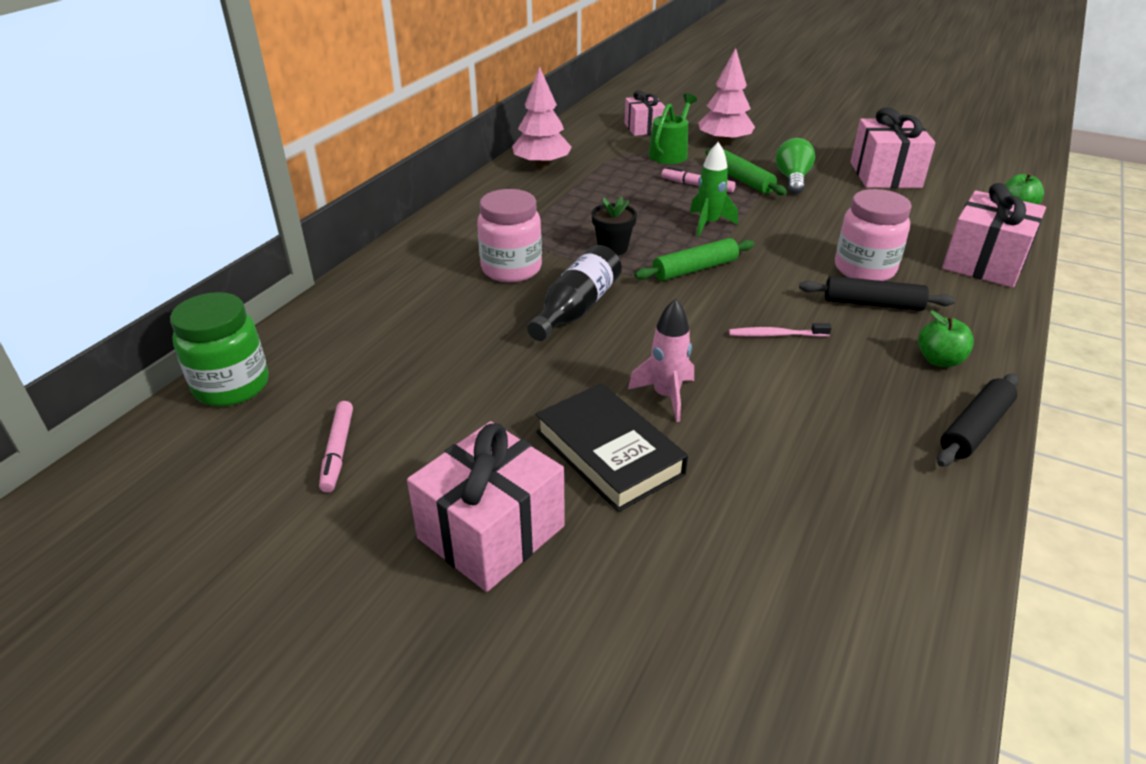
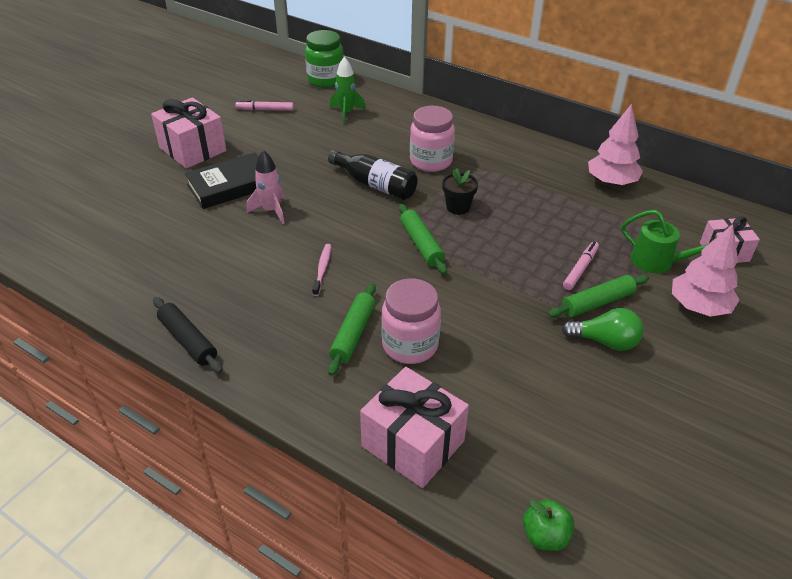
camera: 95 degrees right, 5 degrees up
(708, 224) = (499, 264): green rocket -> green rocket (346, 113)
(872, 304) = (353, 334): black rolling pin -> green rolling pin
(885, 175) = (631, 430): pink gift -> none
(939, 360) = (267, 349): green apple -> none

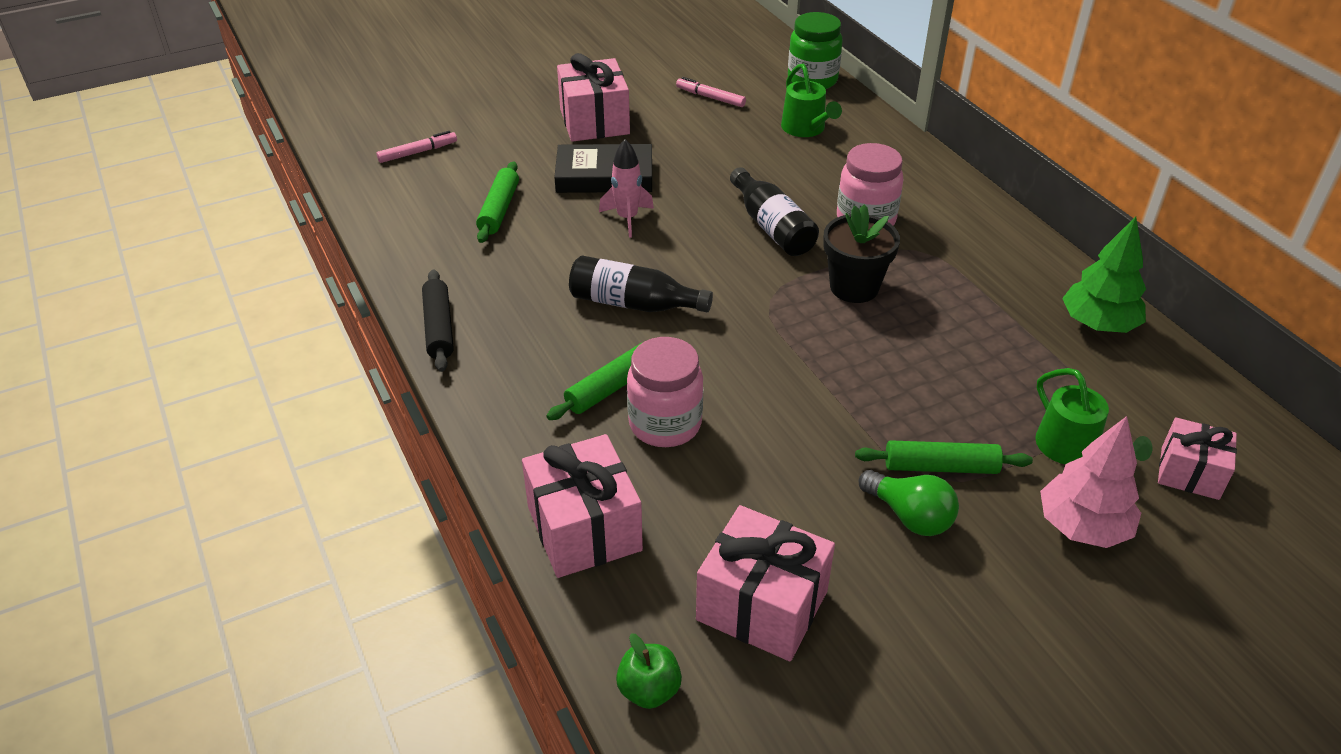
camera: 30 degrees right, 0 degrees up
(322, 269) = (633, 304): pink toothbrush -> black bottle
(346, 113) = (806, 129): green rocket -> green watering can
(421, 244) = (771, 316): green rolling pin -> green rolling pin (499, 209)
(458, 207) = (854, 287): black flower pot -> black flower pot, size x1.50
(567, 441) = (762, 605): none -> pink gift
(580, 269) = (953, 418): pink marker -> pink marker (418, 152)
(611, 182) = (1098, 324): pink tree -> green tree

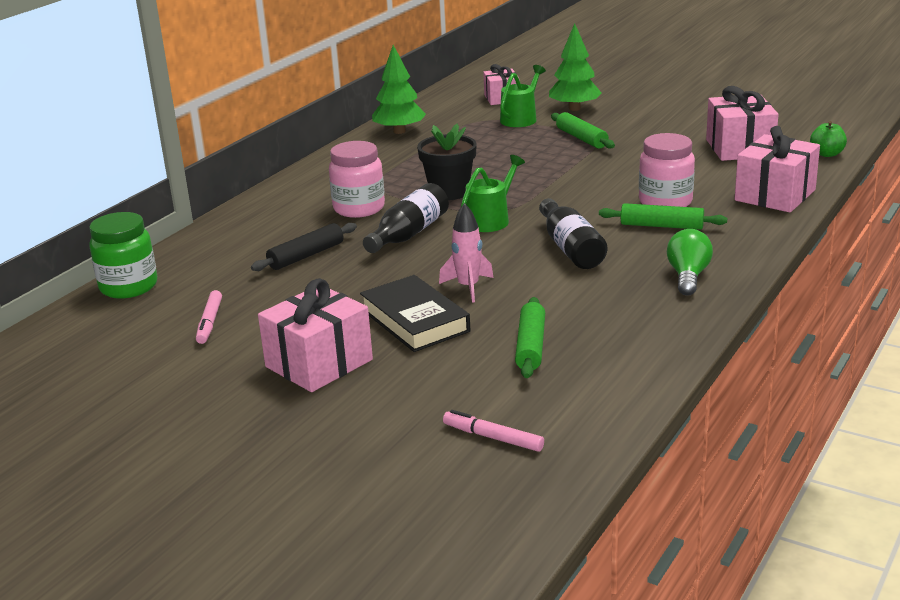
camera: 120 degrees left, 15 degrees down
(439, 328) = (708, 303): black rolling pin -> black rolling pin (306, 256)
(499, 209) = (531, 346): green rolling pin -> green rolling pin turned 60 degrees counterclockwise
(806, 129) = (234, 264): green watering can -> green watering can (490, 220)
(909, 516) = (628, 136): green light bulb -> green light bulb (688, 276)
(1082, 527) = (574, 108): pink tree -> green tree

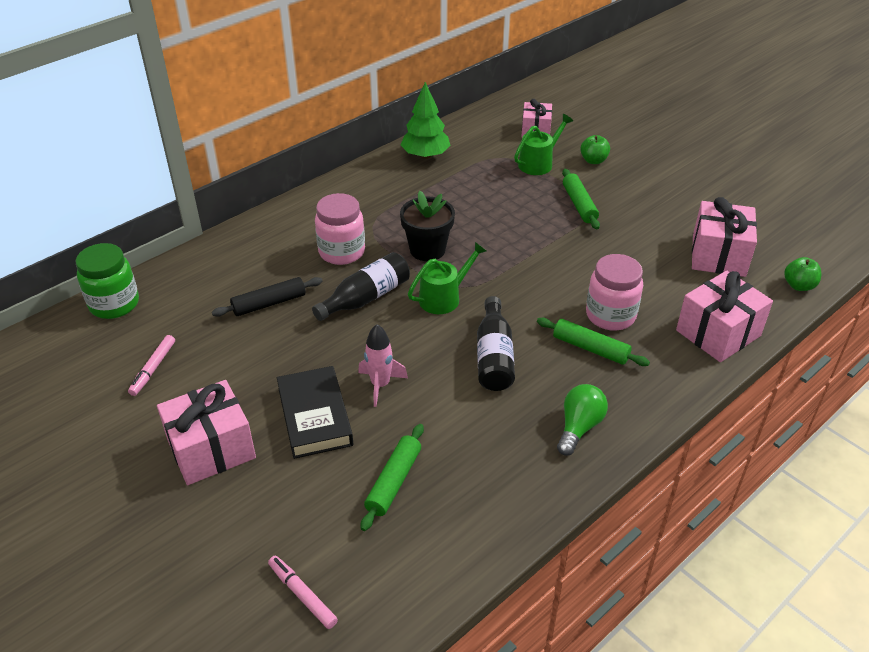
camera: 15 degrees right, 15 degrees up
(574, 108) = (593, 160): green tree -> green apple

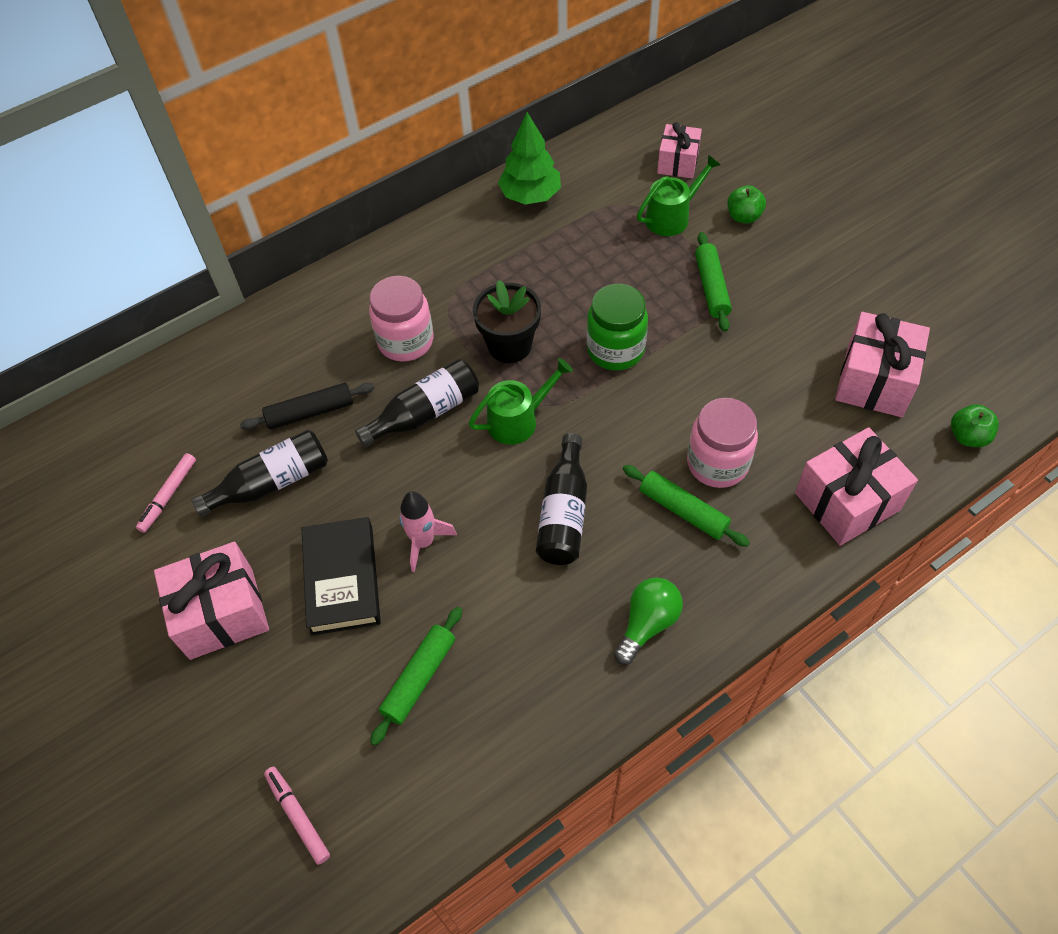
camera: 10 degrees right, 15 degrees up
(114, 304) = (133, 399): green jar -> green jar (615, 350)
(243, 353) = (271, 483): none -> black bottle

